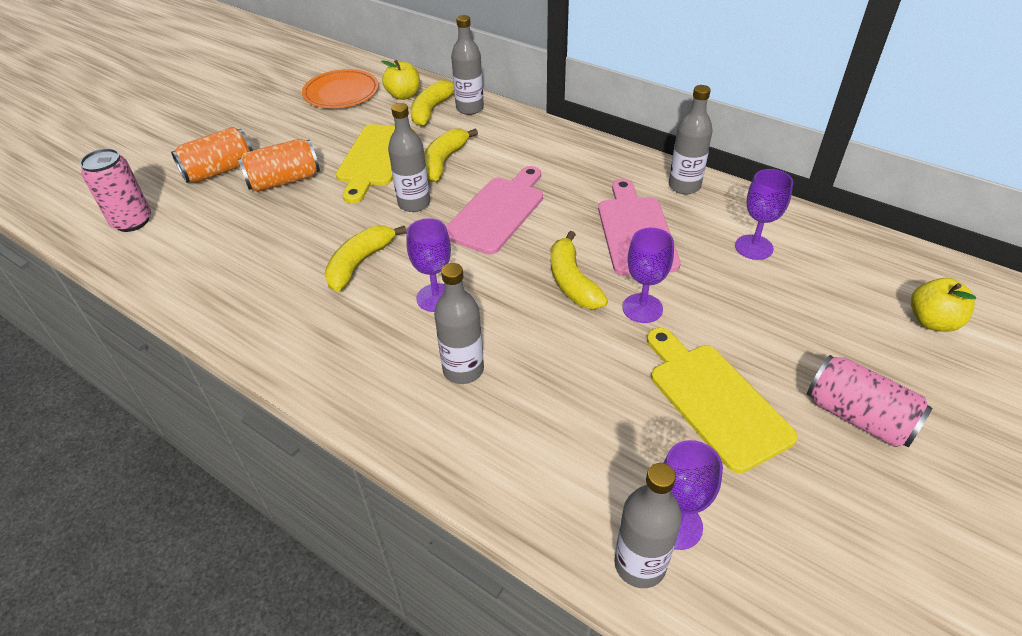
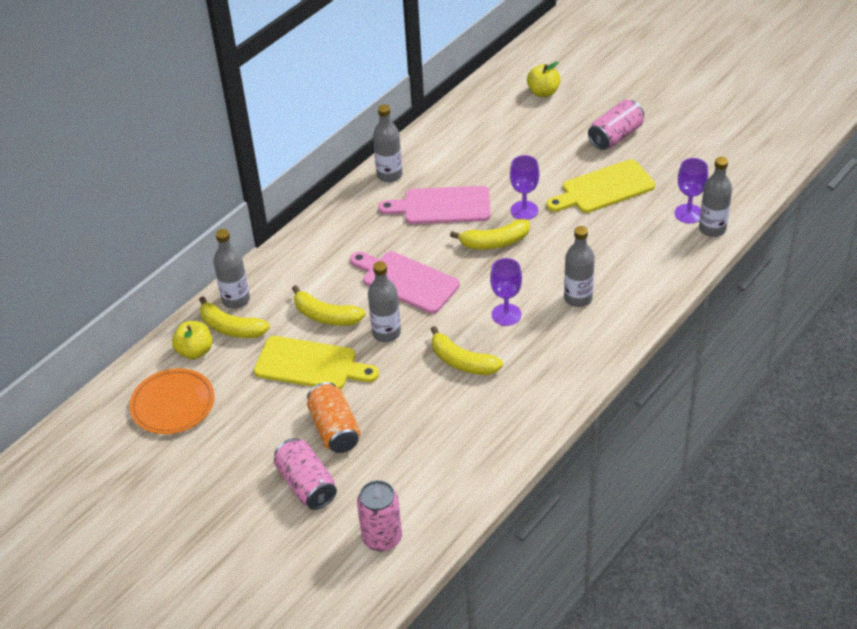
camera: 85 degrees left, 0 degrees up
(219, 171) = (306, 484): orange can -> pink can
(754, 247) = (467, 151): purple goblet -> none

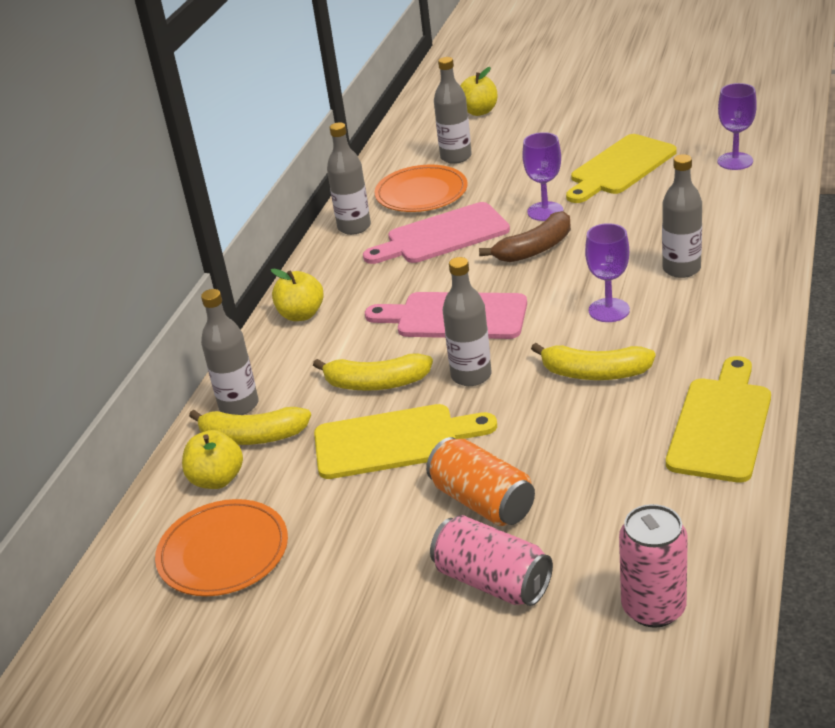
camera: 20 degrees left, 10 degrees down
(312, 241) = (301, 314): none -> yellow apple
(453, 160) = (421, 193): none -> orange plate
(494, 242) = (535, 249): yellow banana -> brown banana
(511, 432) = (721, 424): none -> yellow cutting board
(615, 136) = (593, 123): pink can -> none
(712, 229) = (774, 166): grey bottle -> grey bottle (456, 157)

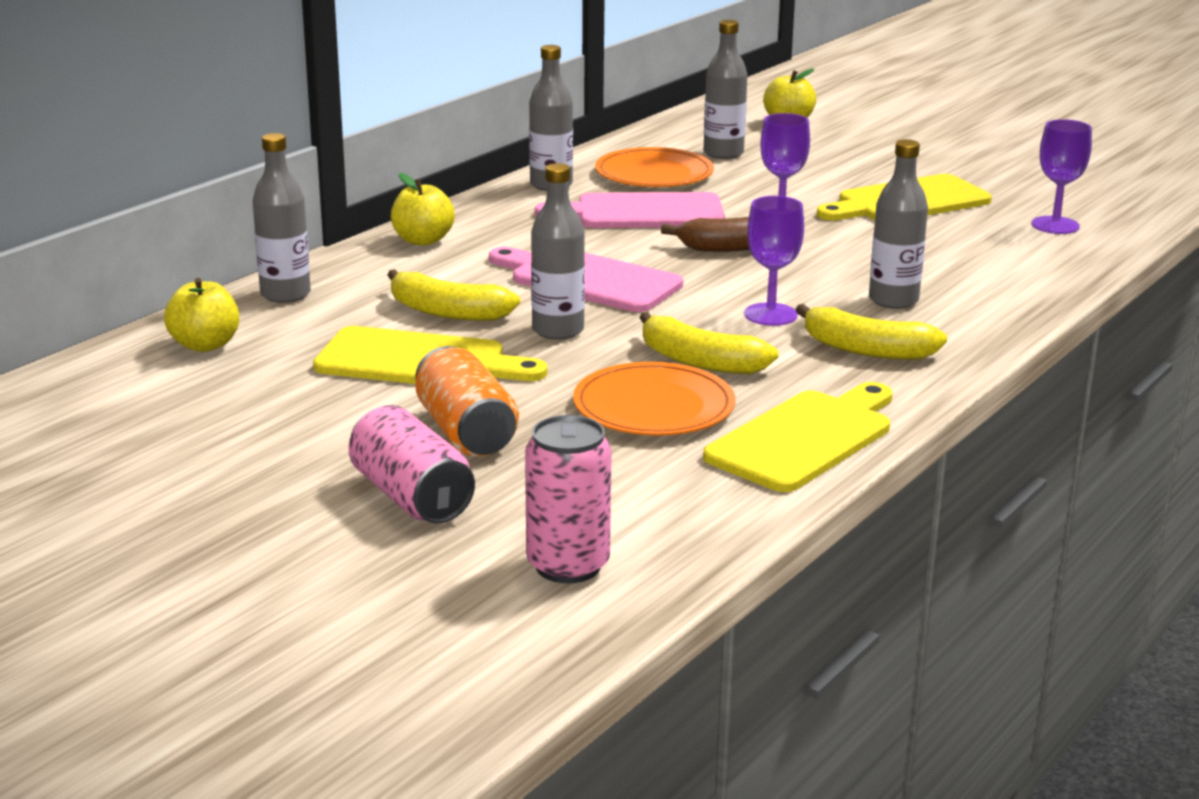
camera: 15 degrees right, 10 degrees down
(223, 552) = (155, 401): orange plate -> orange plate (654, 406)
(252, 437) = (274, 322): yellow banana -> yellow banana (866, 350)

